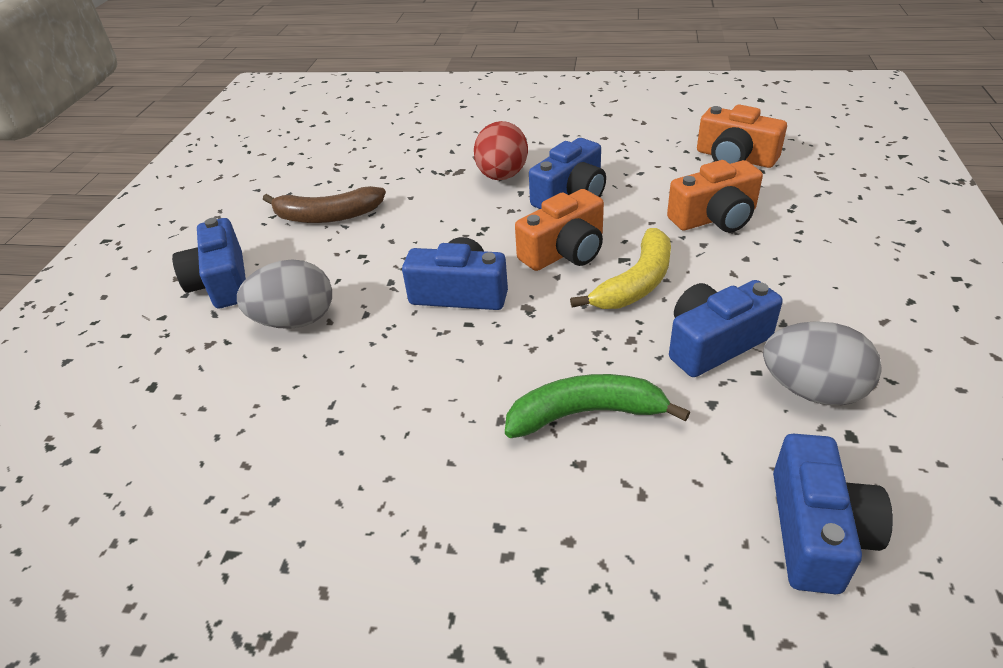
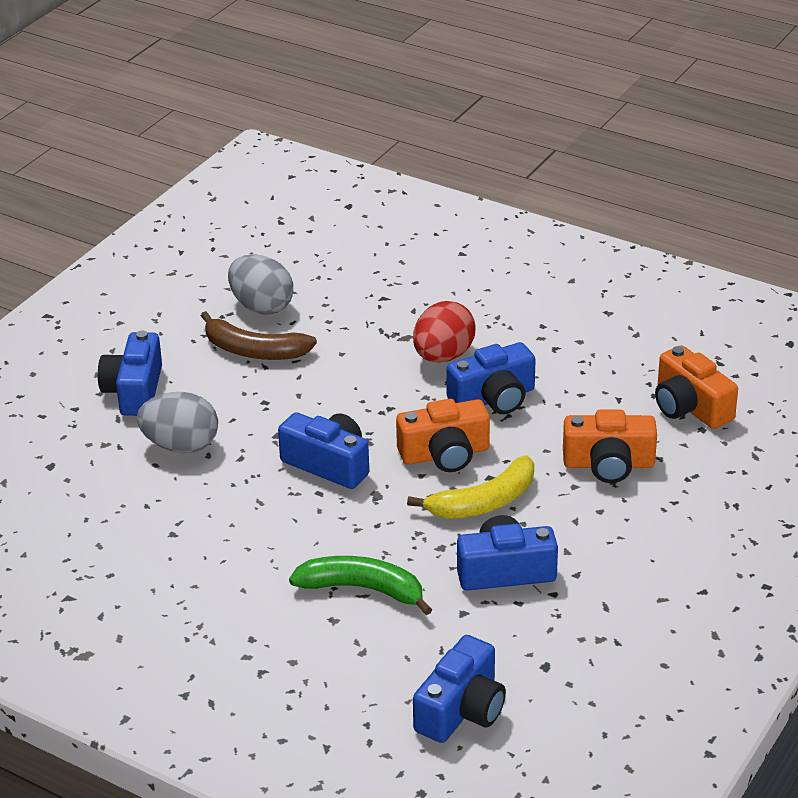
camera: 20 degrees right, 5 degrees down
(812, 390) = (547, 628): grey egg -> grey egg (261, 306)

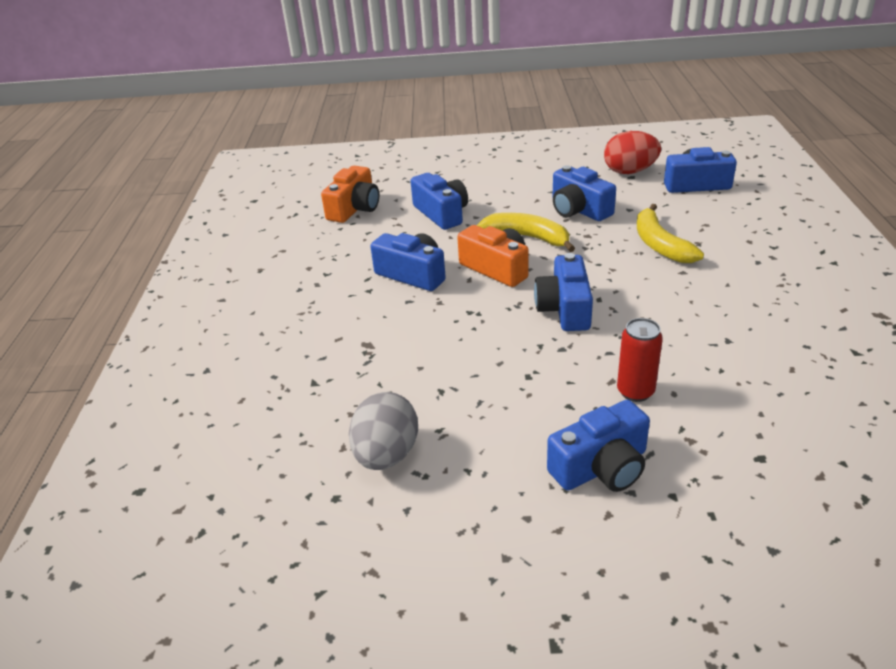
camera: 120 degrees left, 0 degrees up
(181, 446) = (635, 391): grey egg -> red can
(254, 350) = (463, 421): brown banana -> none
(363, 589) = (660, 244): green banana -> yellow banana
(443, 356) = (379, 315): red egg -> red egg (629, 171)
(608, 464) = (441, 213): orange camera -> blue camera

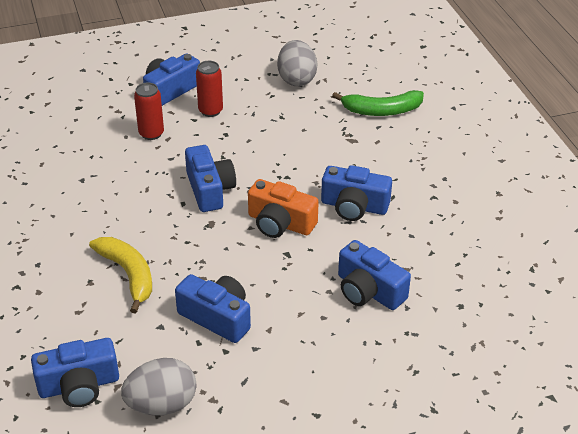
camera: 160 degrees right, 5 degrees up
(301, 379) = (381, 110): none -> green banana
(354, 208) = (472, 286): orange camera -> none
(528, 237) = (262, 266): yellow banana -> none
(541, 416) = (210, 111): none -> red can
(629, 171) = (162, 404): red egg -> grey egg

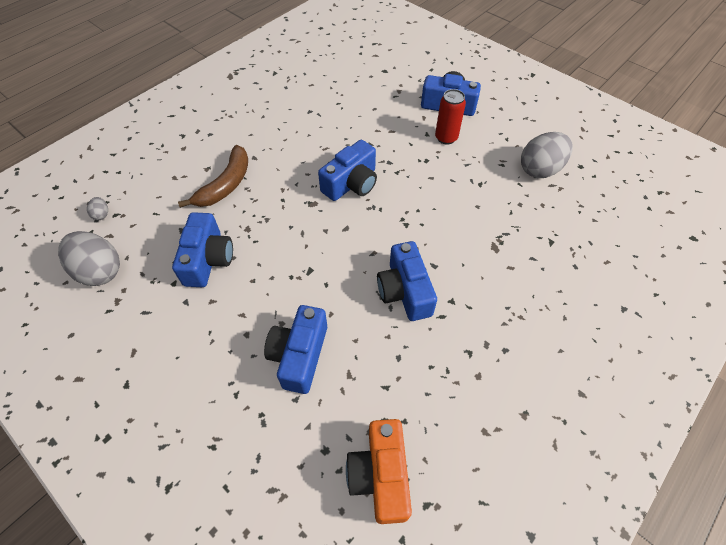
camera: 60 degrees right, 15 degrees up
(79, 385) = (102, 214): blue camera -> grey egg
(128, 275) = (226, 184): yellow banana -> brown banana
(151, 133) = (389, 119): red can -> none
(280, 223) = (344, 247): orange camera -> orange camera (380, 475)
(381, 110) = (558, 250): green banana -> none

